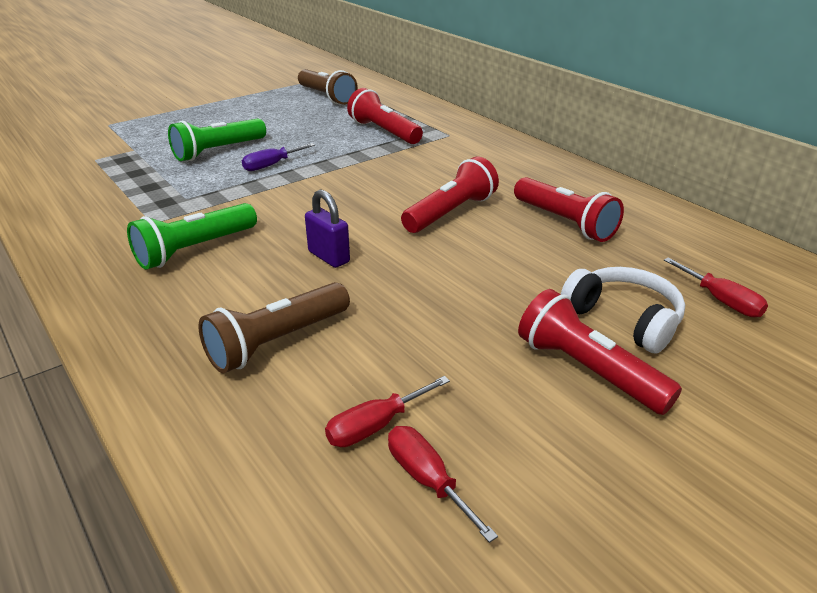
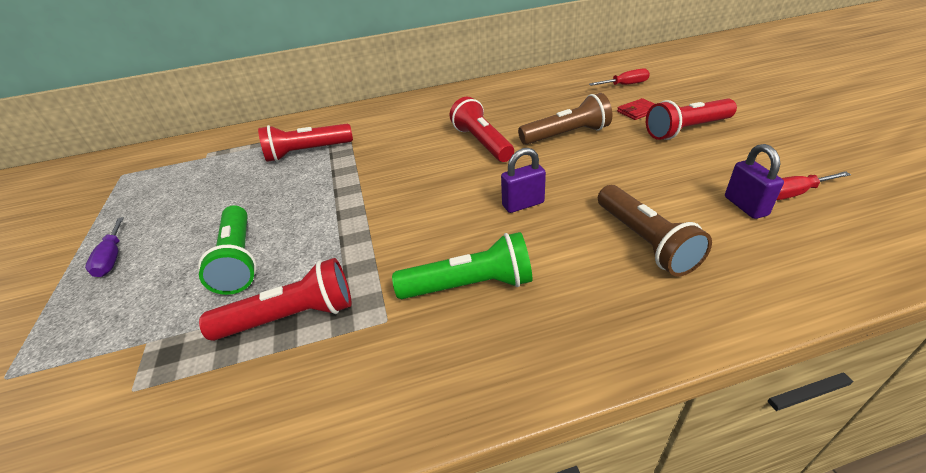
camera: 65 degrees left, 5 degrees up
(194, 249) = (470, 285): green flashlight -> green flashlight turned 75 degrees counterclockwise
(271, 165) = (316, 223): purple screwdriver -> purple screwdriver (112, 258)
(326, 97) = (180, 174): brown flashlight -> brown flashlight (566, 135)
(375, 426) = (745, 206): red screwdriver -> purple padlock
(564, 222) = (521, 107): red flashlight -> red flashlight (291, 317)
(623, 319) = (638, 111): white headphones -> red wallet

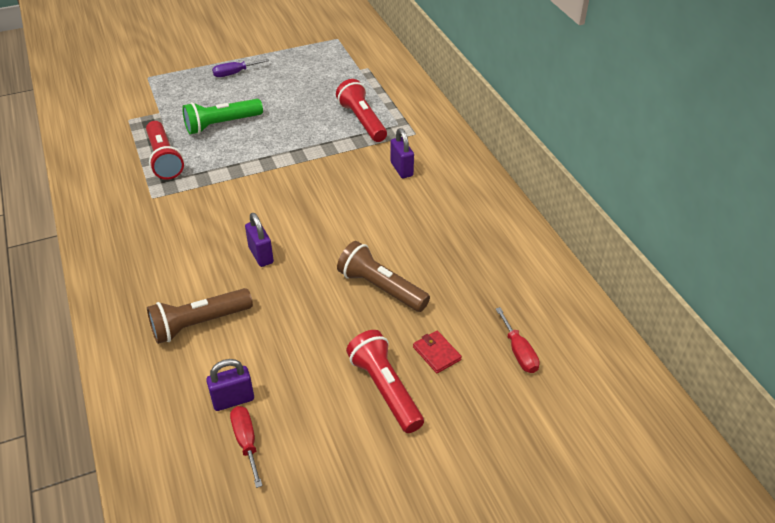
camera: 80 degrees right, 5 degrees up
(400, 130) = (401, 169): none -> purple padlock
(470, 285) = (172, 230): green flashlight -> none
(482, 143) = (370, 226): red flashlight -> none
(566, 135) = (381, 288): brown flashlight -> brown flashlight turned 150 degrees clockwise

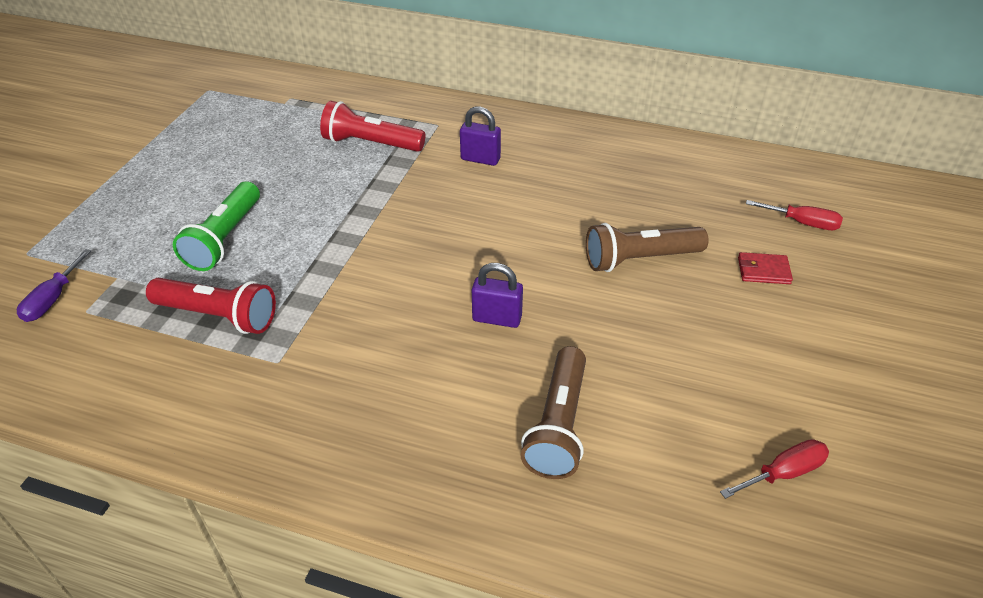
camera: 50 degrees left, 0 degrees up
(233, 400) = (709, 453): purple padlock -> none
(234, 73) = (145, 183): purple screwdriver -> purple screwdriver (53, 299)
(246, 442) = (783, 473): red screwdriver -> red screwdriver turned 135 degrees clockwise
(385, 389) = (784, 328): red flashlight -> none

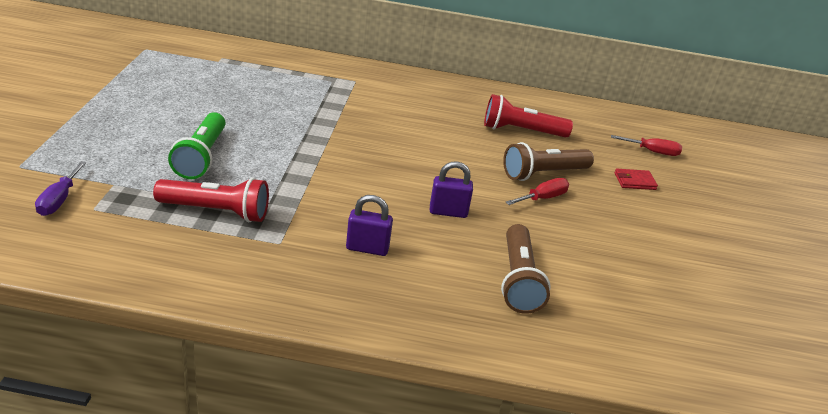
camera: 15 degrees left, 10 degrees down
(371, 143) = (304, 92): red flashlight -> red flashlight (521, 131)
(480, 159) = (398, 105): purple padlock -> purple padlock (367, 248)
(783, 473) = (687, 305): red screwdriver -> red screwdriver (543, 198)

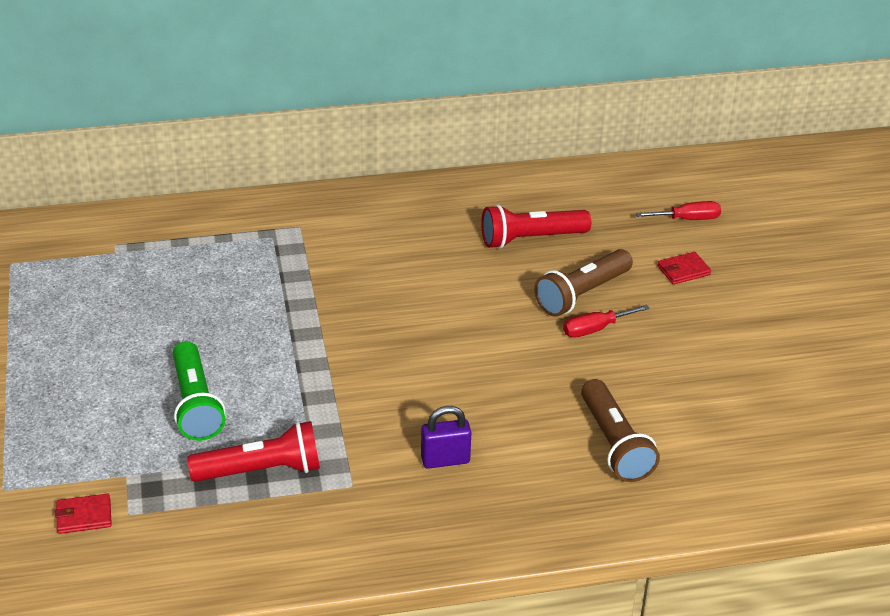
camera: 15 degrees left, 5 degrees up
(59, 200) = (84, 516): purple screwdriver -> red wallet
(448, 212) = (504, 384): purple padlock -> none
(543, 198) = (595, 329): red screwdriver -> red screwdriver turned 150 degrees counterclockwise

